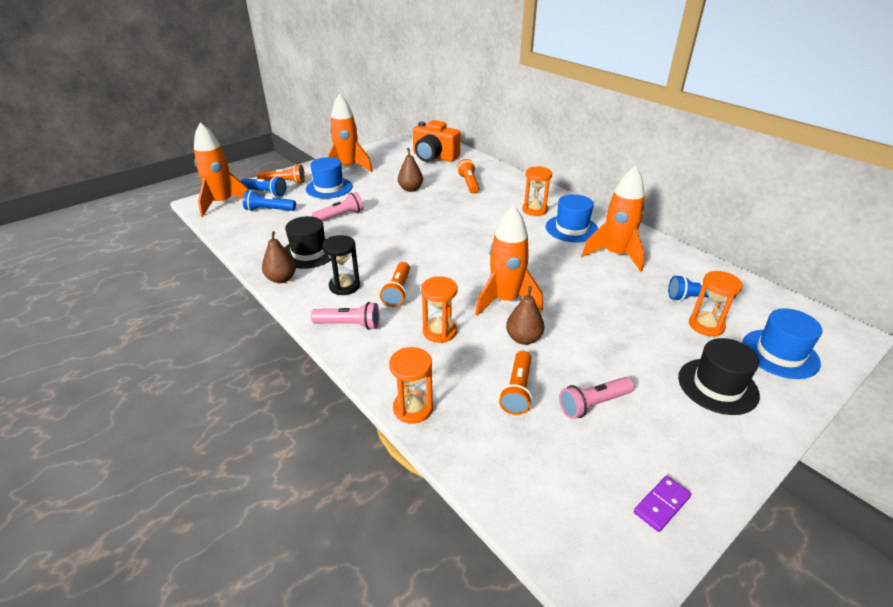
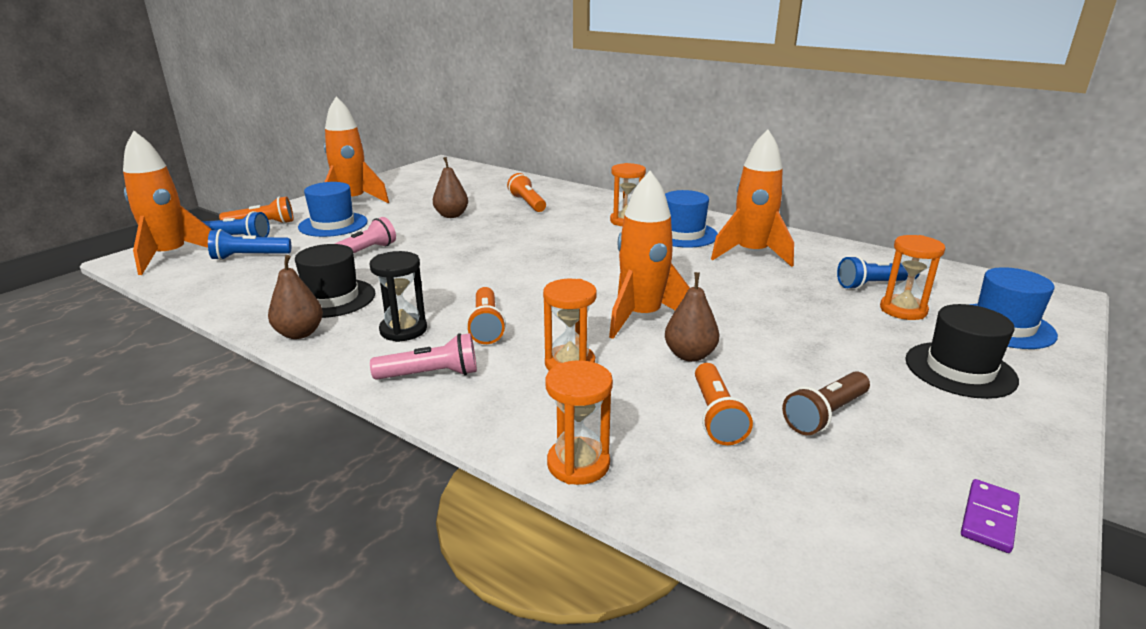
camera: 15 degrees left, 10 degrees down
(434, 157) = (468, 181): orange camera -> none
(593, 404) = (825, 415): pink flashlight -> brown flashlight

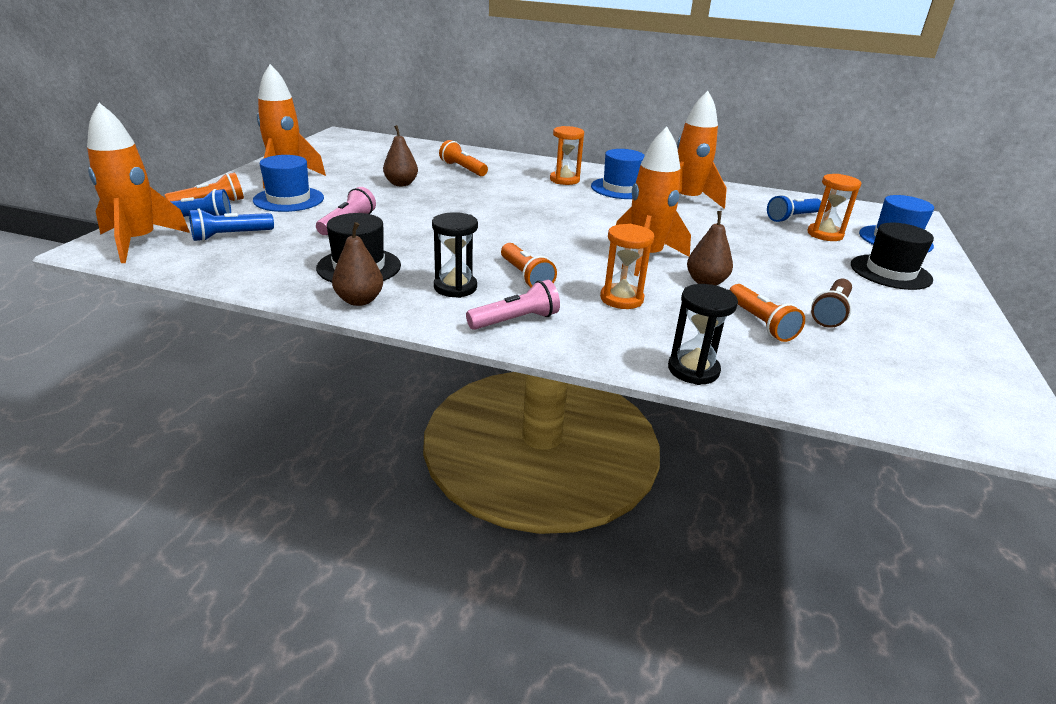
camera: 20 degrees left, 5 degrees up
(578, 464) = (693, 370): orange hourglass -> black hourglass
(989, 518) = (973, 363): purple domino -> none

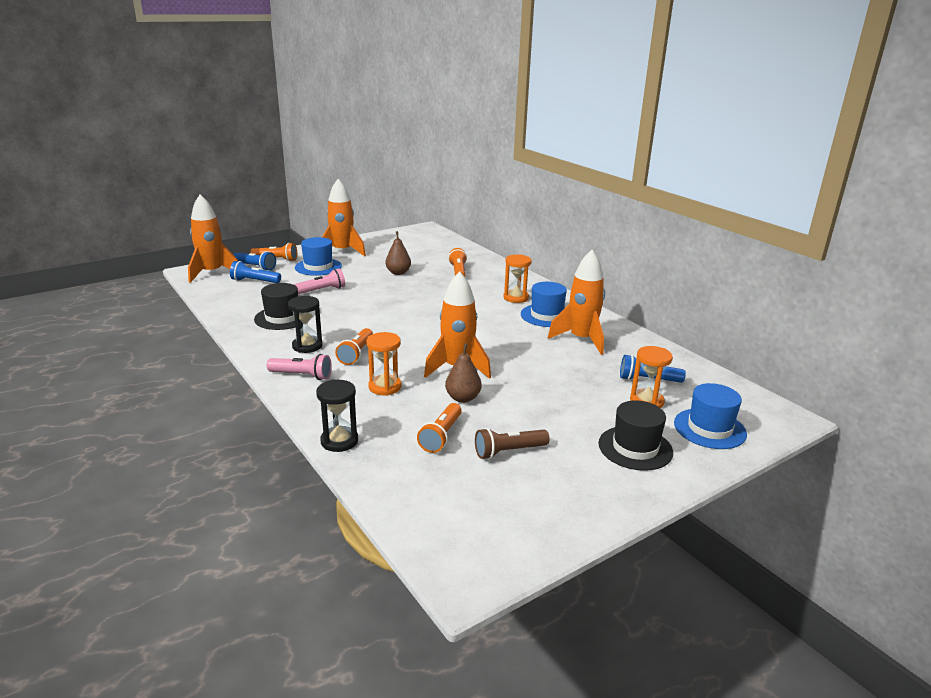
camera: 40 degrees right, 5 degrees down
(359, 300) = (250, 336): brown pear -> none

